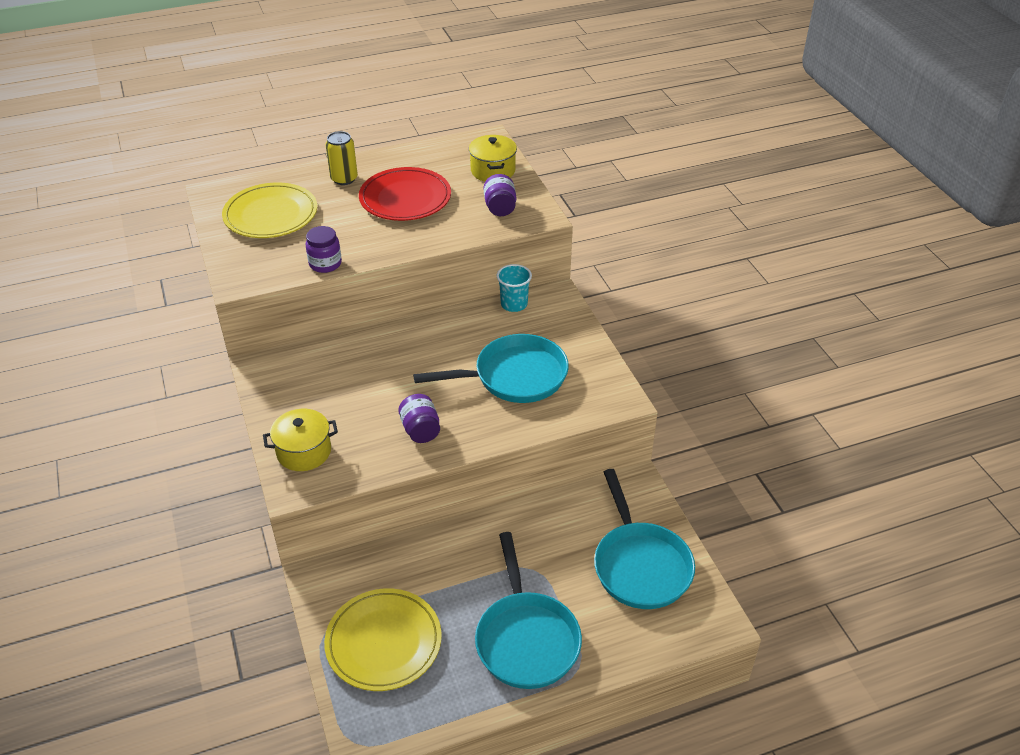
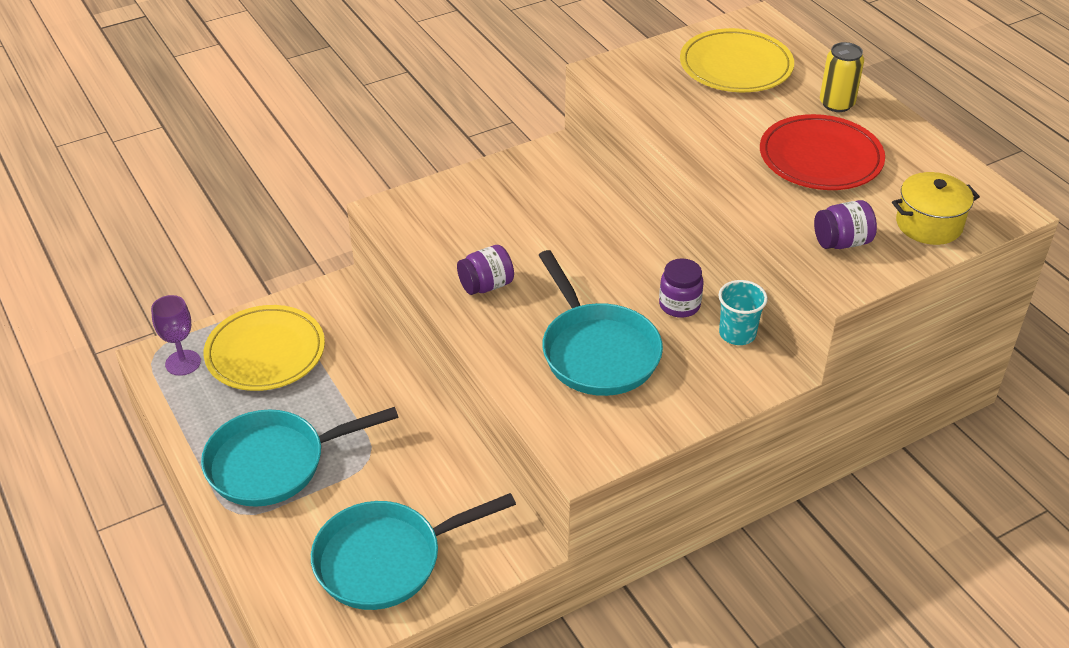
camera: 80 degrees right, 0 degrees up
(304, 451) = (437, 207): yellow pot -> none
(325, 264) = (661, 121): purple jar -> purple jar (679, 305)
(377, 715) = (183, 363): none -> purple goblet

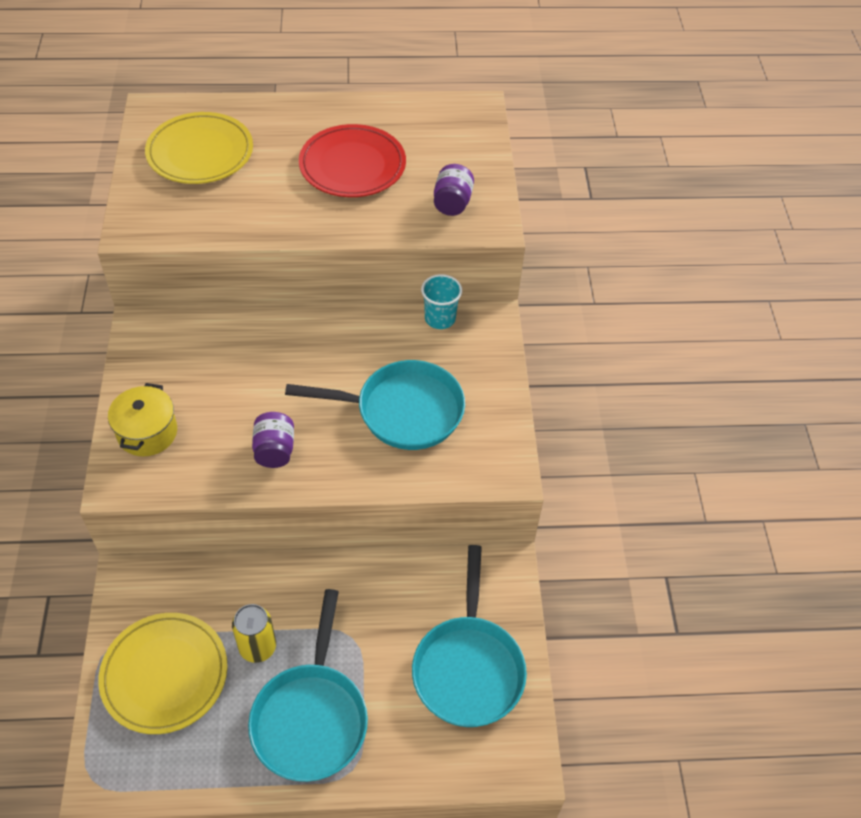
camera: 65 degrees left, 10 degrees up
(183, 363) = (126, 756): purple goblet -> none
(679, 305) = (387, 336): purple jar -> none
(836, 104) = (297, 124): yellow can -> yellow can (257, 647)
(928, 224) = (465, 151): yellow pot -> yellow pot (147, 432)

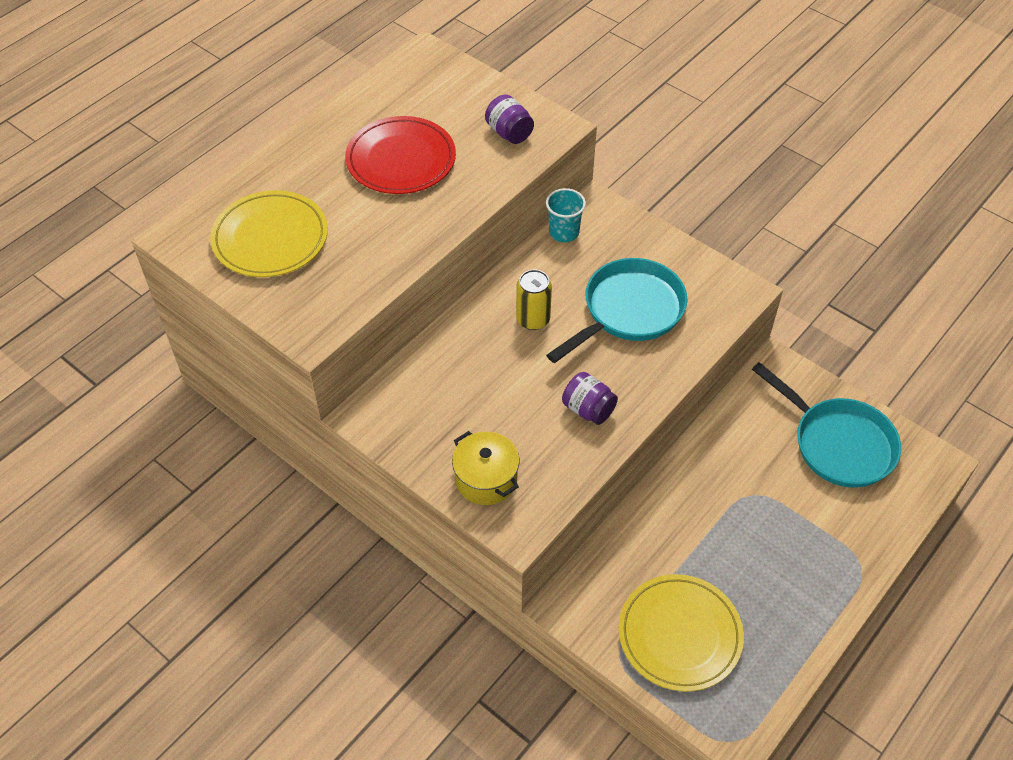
camera: 45 degrees left, 0 degrees up
(257, 647) = (709, 558): yellow can -> yellow can (533, 319)
(311, 717) = (798, 563): turquoise pan -> none

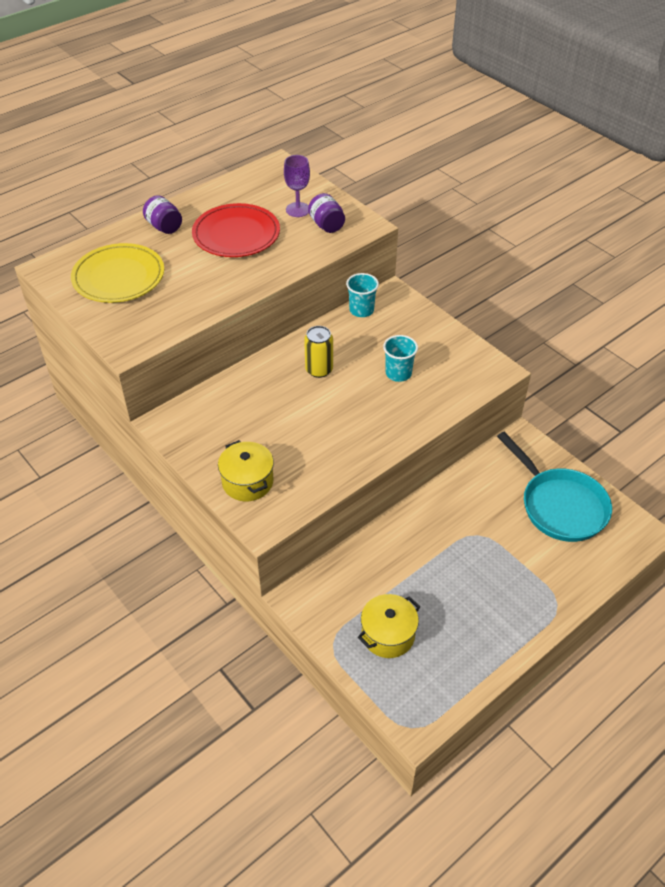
camera: 10 degrees right, 5 degrees down
(468, 115) = (298, 210): none -> purple goblet
(588, 409) = (345, 441): purple jar -> purple jar (164, 227)
(629, 311) = (398, 373): turquoise pan -> turquoise cup
(679, 635) = (388, 635): yellow plate -> yellow pot

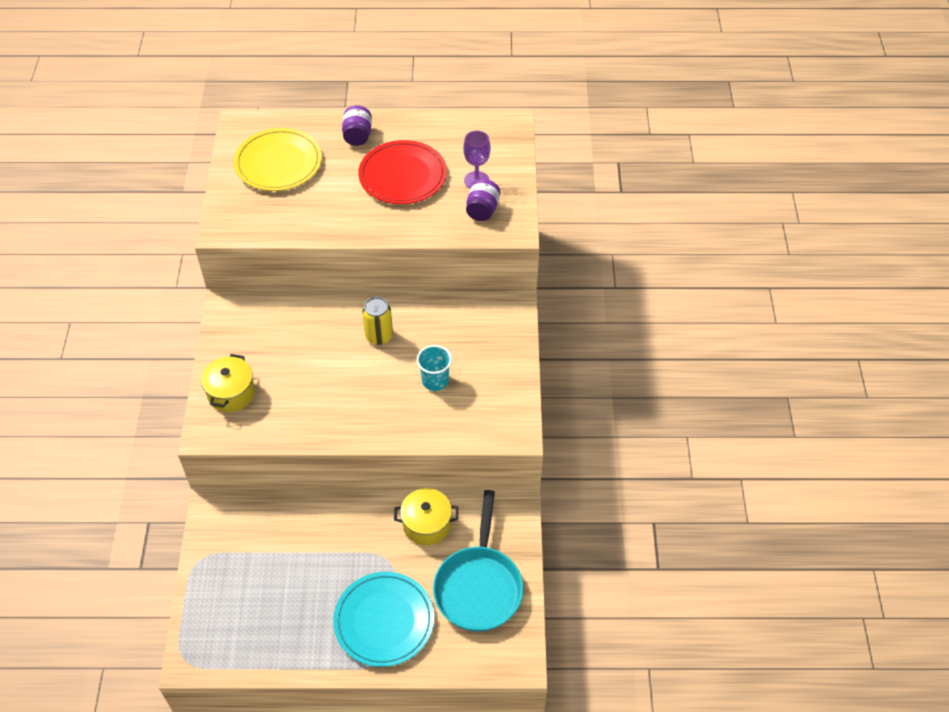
camera: 40 degrees right, 5 degrees up
(361, 310) = (470, 304): turquoise cup -> none
(388, 635) = (240, 583): yellow pot -> yellow pot (427, 524)
(525, 577) = (384, 621): none -> turquoise plate

